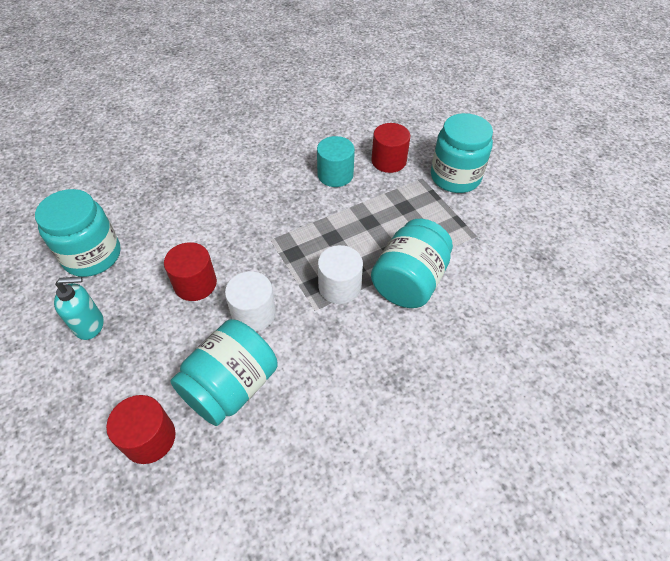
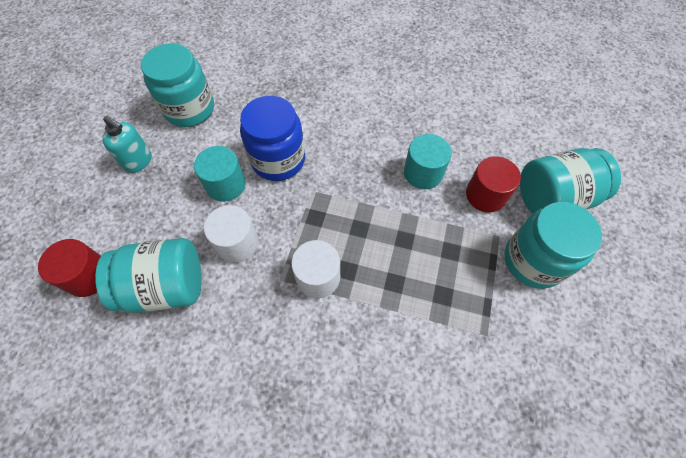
camera: 45 degrees right, 10 degrees up
(195, 284) = (225, 184): red cylinder -> turquoise cylinder
(219, 238) = (278, 159): none -> blue jar
(409, 281) = (377, 323): turquoise jar -> turquoise jar (553, 198)

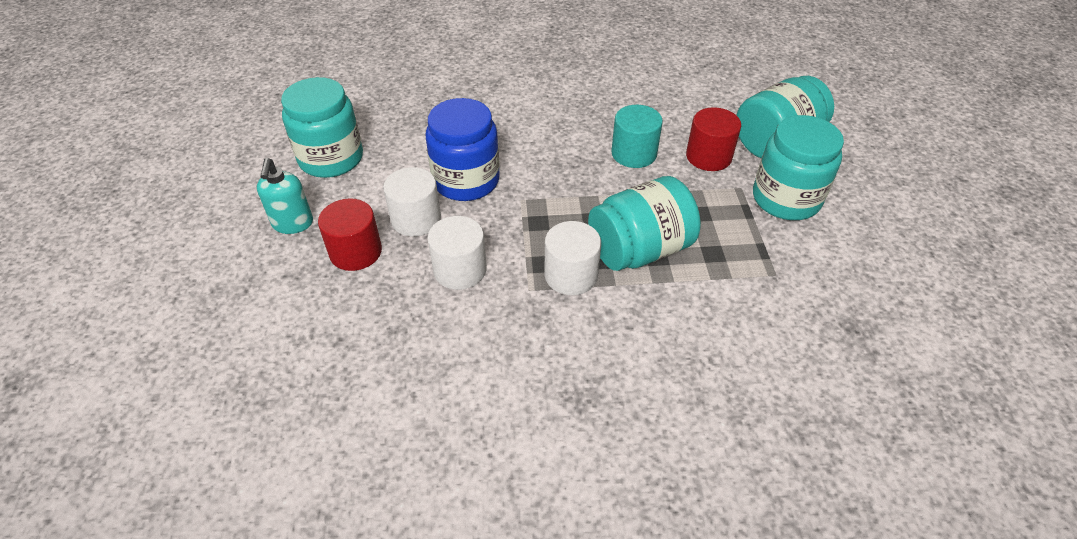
camera: 20 degrees left, 15 degrees down
(88, 276) = (288, 353): red cylinder -> red cylinder (355, 252)
(138, 161) = (293, 224): turquoise soap dispenser -> turquoise soap dispenser turned 75 degrees clockwise
(166, 286) = (395, 334): turquoise jar -> turquoise jar (639, 250)
(225, 184) = (416, 219): turquoise cylinder -> white cylinder

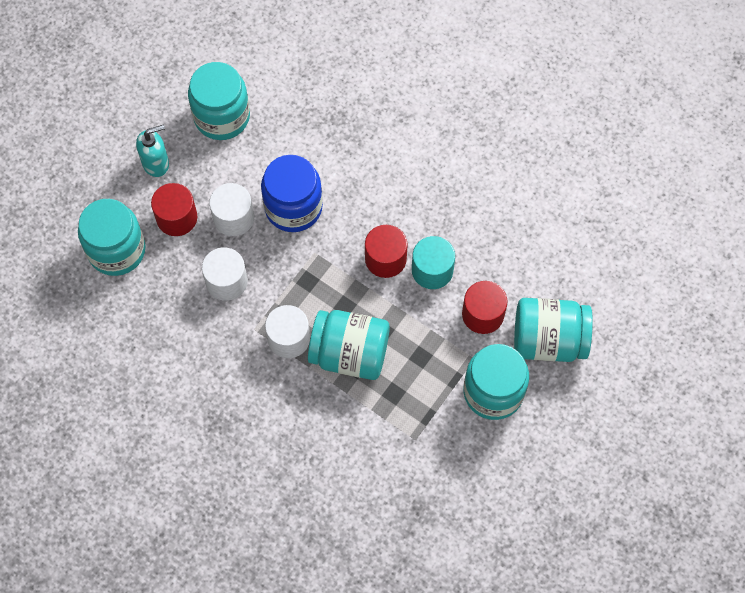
camera: 40 degrees right, 20 degrees up
(293, 224) = (156, 163): turquoise soap dispenser -> turquoise soap dispenser turned 150 degrees counterclockwise
(311, 316) = (116, 250): none -> turquoise jar
(587, 168) = (385, 259): none -> red cylinder

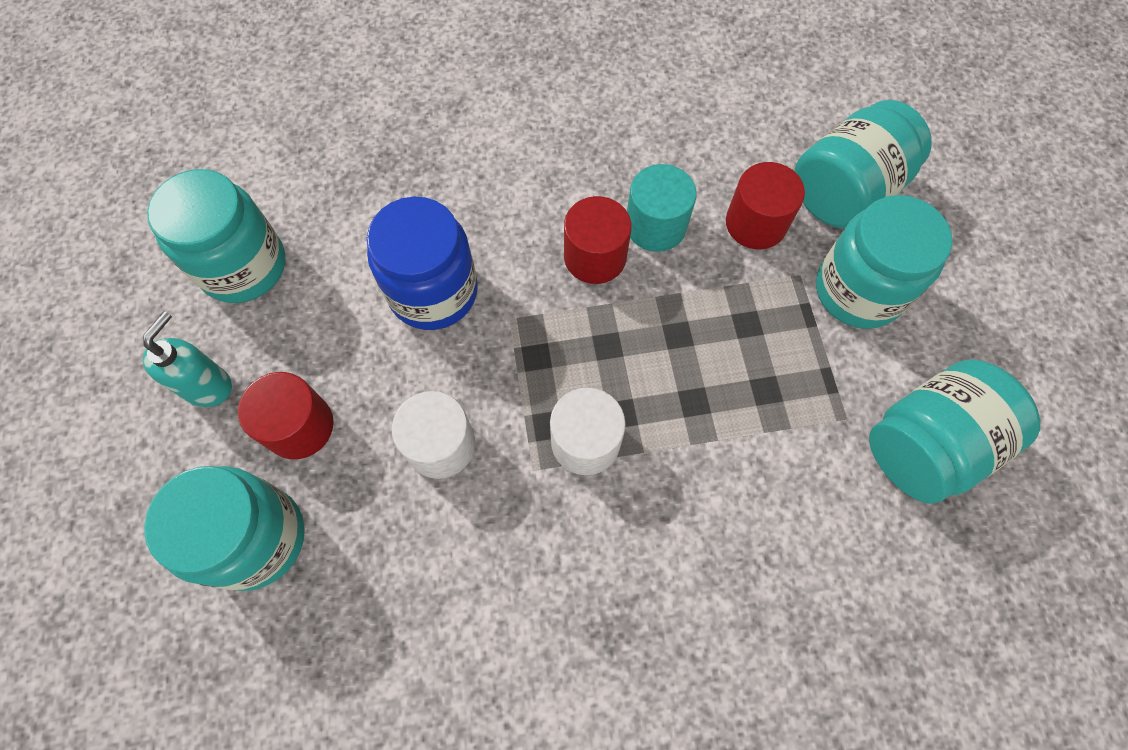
camera: 45 degrees left, 0 degrees up
(233, 218) = (373, 364): white cylinder -> none
(349, 353) = (671, 392): turquoise jar -> turquoise jar (926, 445)

